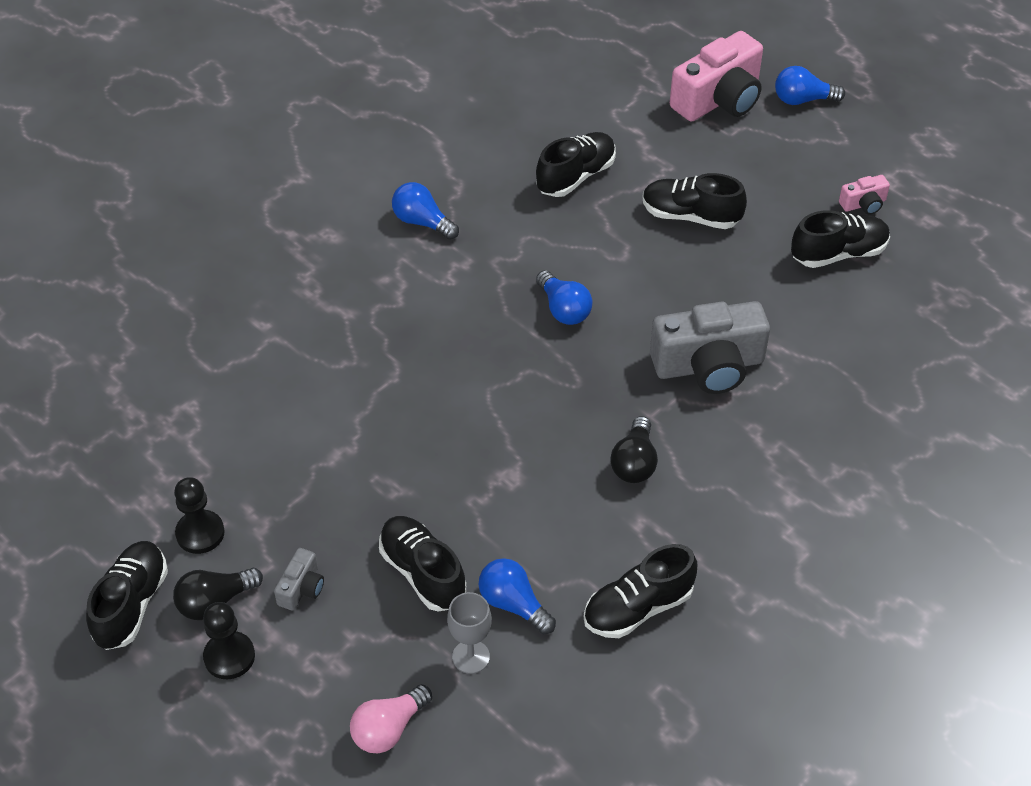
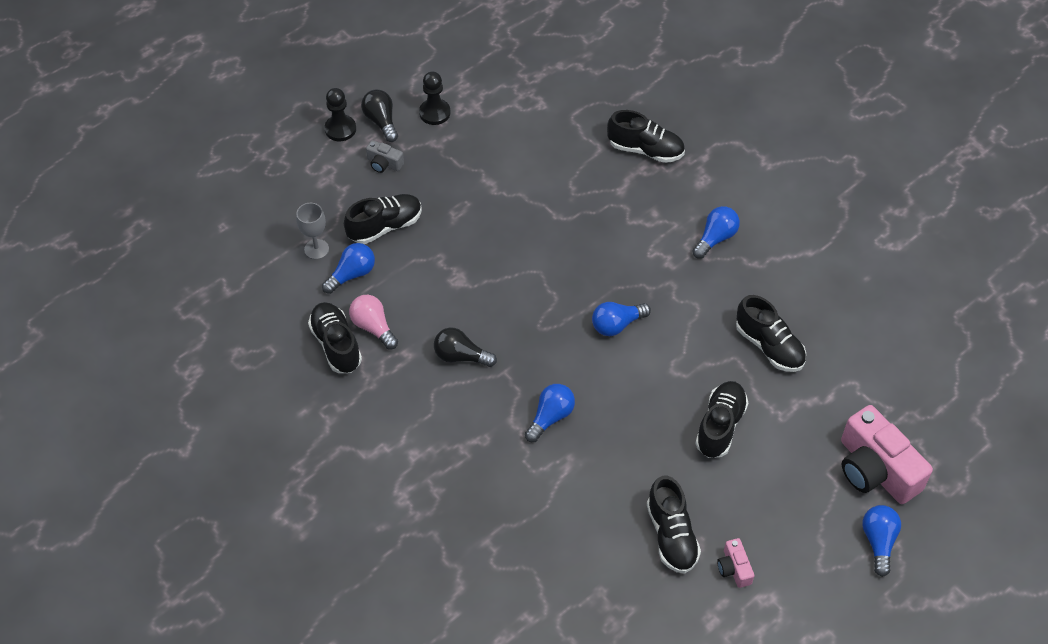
camera: 95 degrees right, 5 degrees up
(131, 604) = (386, 82): black shoe -> black shoe (645, 150)
(388, 729) = (274, 205): pink light bulb -> pink light bulb (373, 327)
(709, 365) = (550, 417): grey camera -> blue light bulb

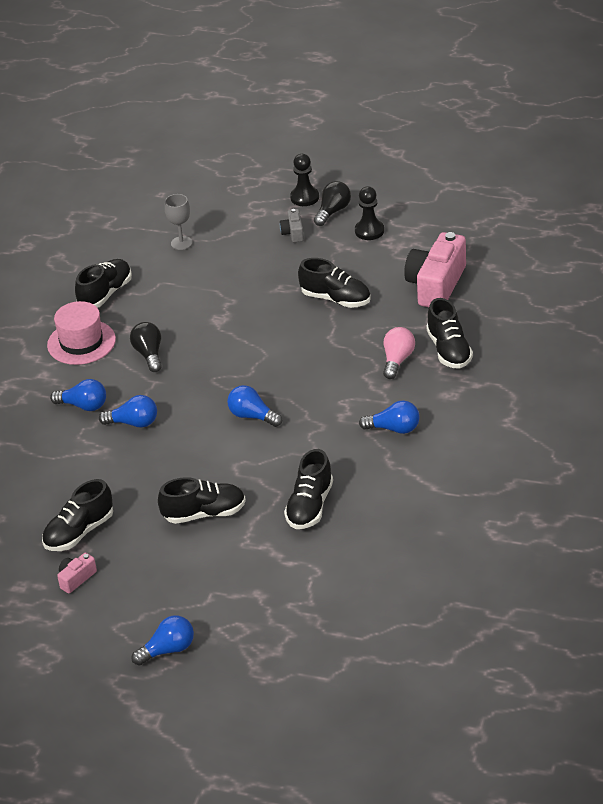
camera: 60 degrees right, 15 degrees down
(352, 274) = (174, 270): blue light bulb -> blue light bulb (83, 406)
(373, 327) = (137, 302): pink light bulb -> pink light bulb (397, 360)
(385, 226) = (234, 262): black shoe -> black shoe (336, 299)
(393, 400) = (81, 342): none -> pink hat
(875, 469) = (239, 619): pink camera -> pink camera (436, 285)

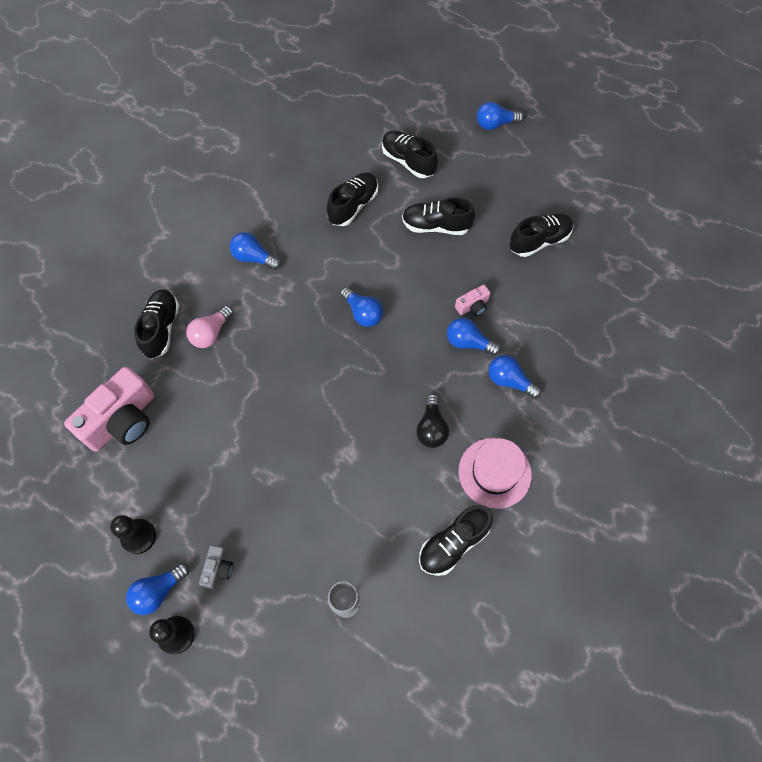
camera: 165 degrees left, 25 degrees up
(76, 578) = (549, 200): pink camera -> pink camera (473, 306)
(333, 211) = (158, 591): black light bulb -> blue light bulb
(336, 299) = (225, 438): black shoe -> black shoe (408, 161)

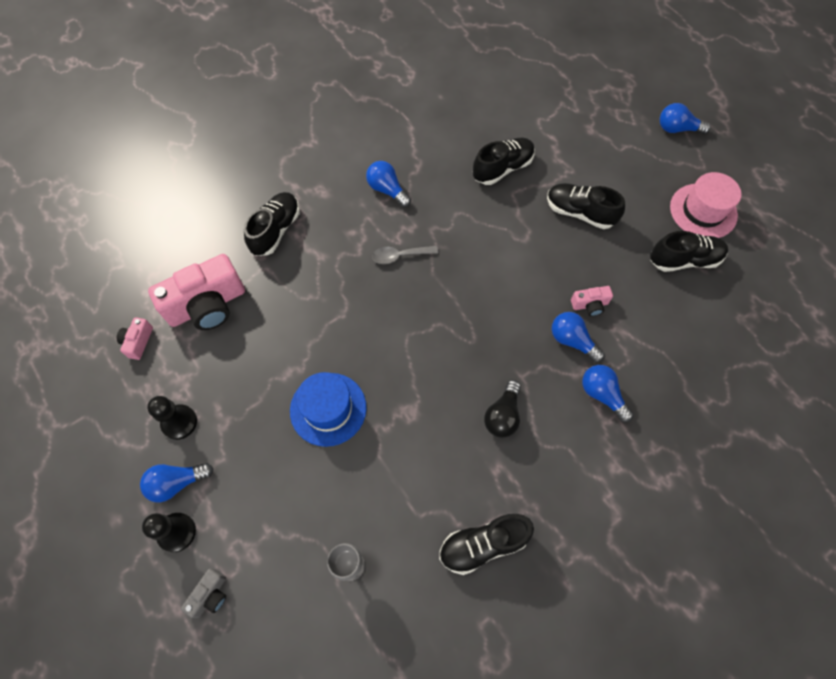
camera: 20 degrees right, 0 degrees up
(67, 477) = (138, 342): none -> pink camera
(211, 333) = (320, 249): pink light bulb -> none
(218, 569) = (240, 482): grey camera -> grey camera (210, 595)
(274, 476) = (328, 409): none -> blue hat
(288, 316) = (400, 256): none -> grey spoon
(363, 313) = (474, 276): blue light bulb -> none
(408, 161) = (573, 141): black shoe -> none
(494, 472) = (553, 485): pink hat -> pink hat (703, 211)

